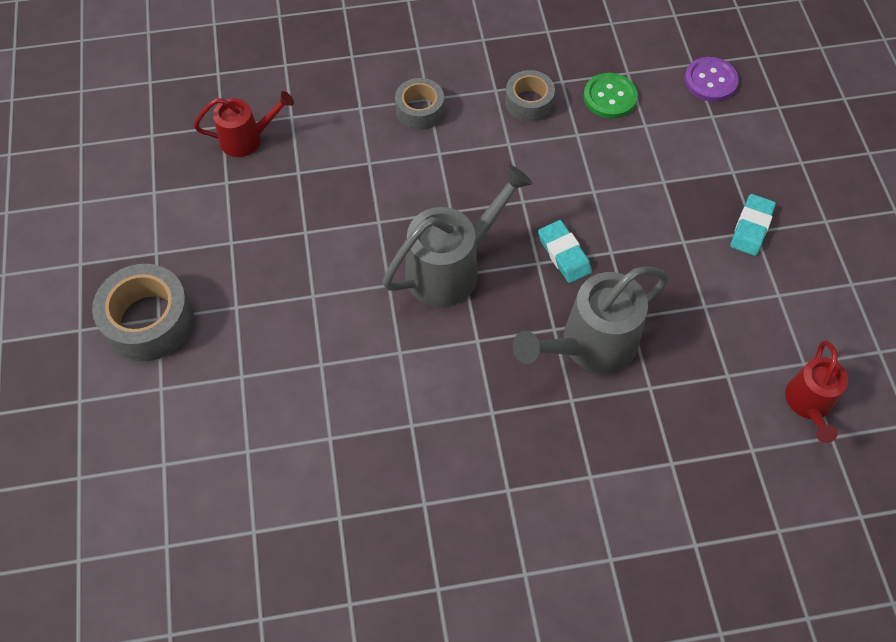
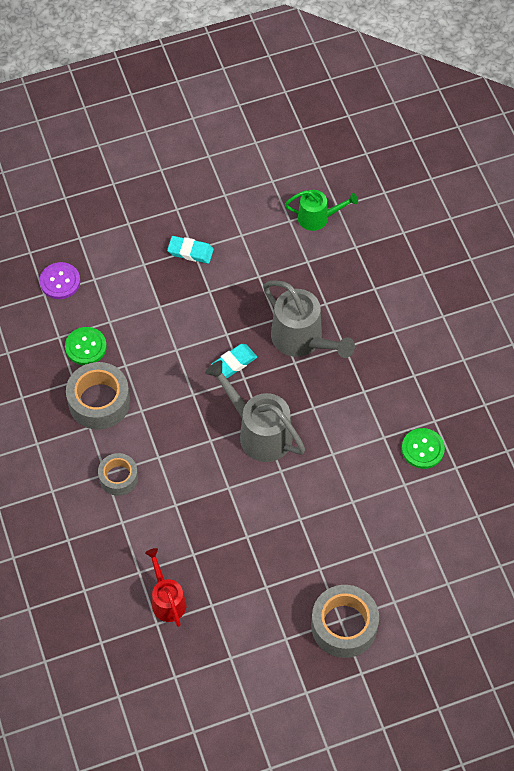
camera: 100 degrees left, 0 degrees up
(380, 475) = (422, 449): none -> green button
(529, 102) = (99, 401): grey tape -> grey tape, size x1.63
(809, 405) = (318, 218): red watering can -> green watering can

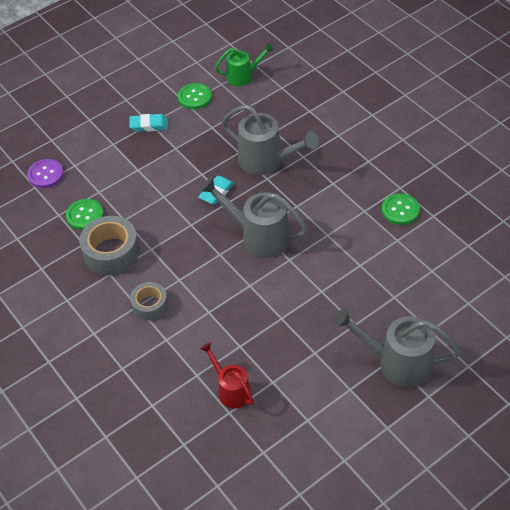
camera: 15 degrees left, 10 degrees down
(253, 230) = (194, 97): none -> green button
(344, 625) = (396, 362): grey tape -> grey watering can

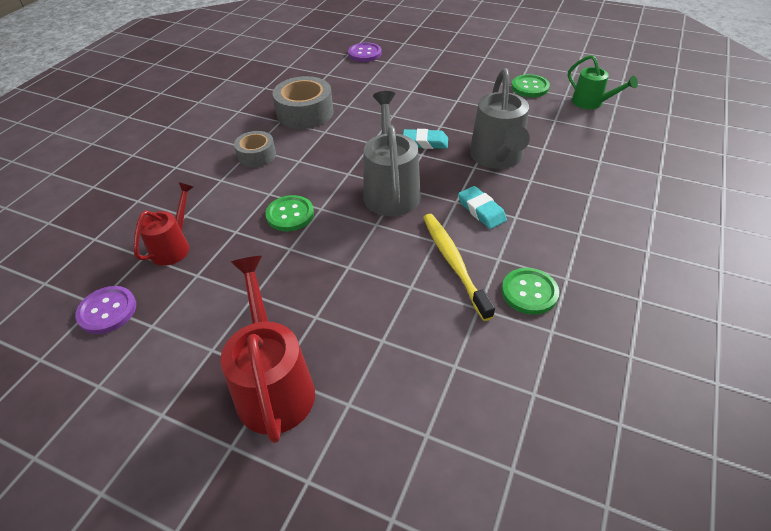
camera: 60 degrees right, 5 degrees down
(85, 215) = (336, 86): green button -> green button (290, 214)
(149, 125) = (468, 77): turquoise eraser -> turquoise eraser (481, 210)
(276, 445) = (107, 311): none -> purple button
(353, 234) = (453, 262): none -> yellow toothbrush
(396, 362) = (273, 384): grey watering can -> red watering can

